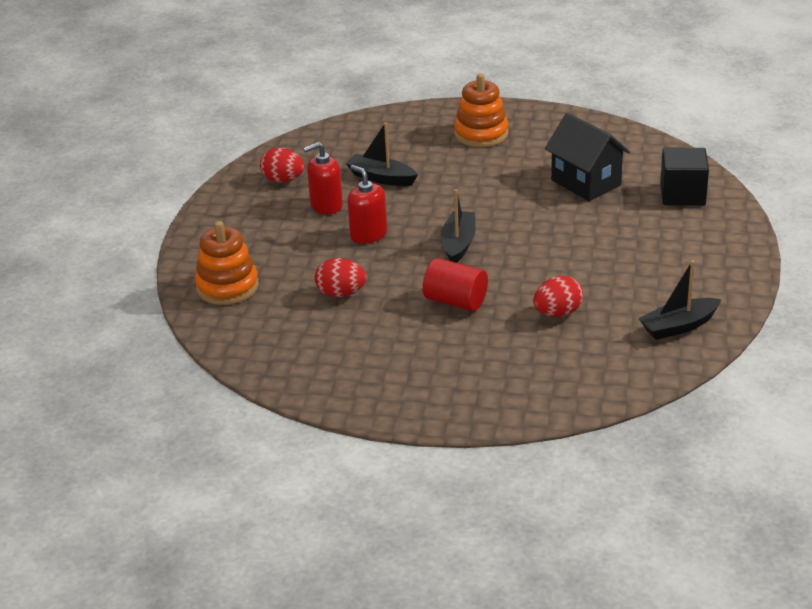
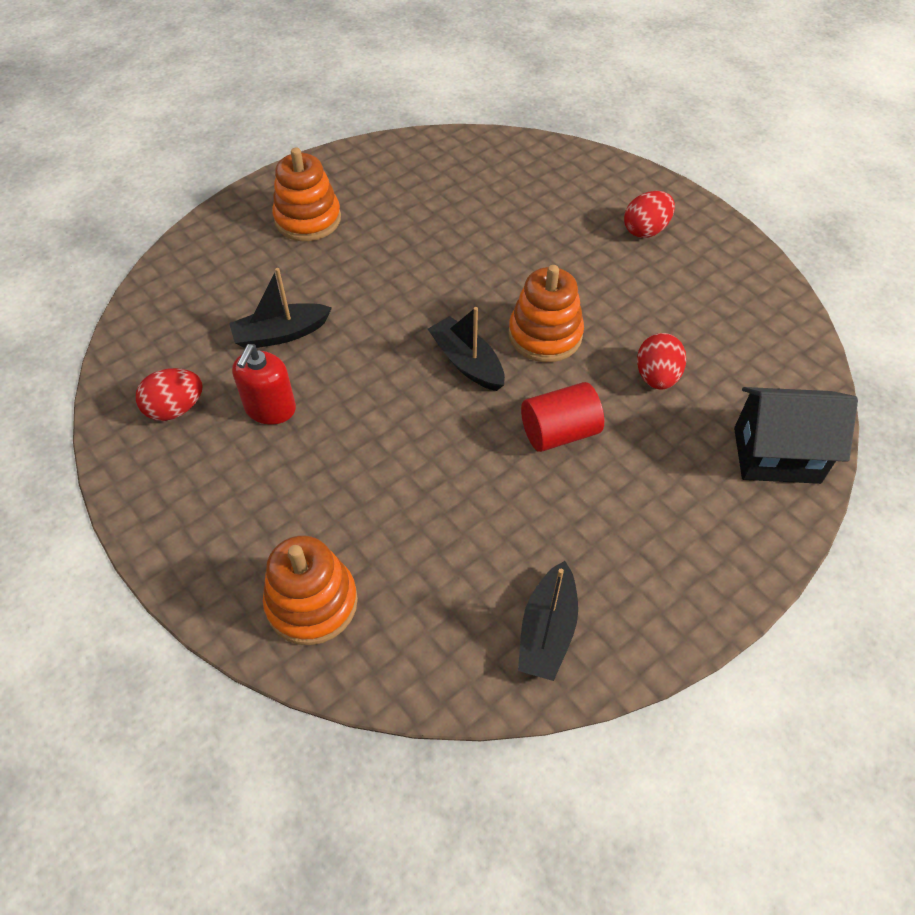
camera: 50 degrees left, 20 degrees up
(341, 293) = (443, 510): red egg -> red egg (645, 230)
(368, 234) = (366, 414): red soap dispenser -> none
(525, 258) = (545, 335): none -> orange stacking toy
(586, 183) = (477, 216): black house -> black house (776, 455)
(678, 326) = (757, 318): black boat -> black boat (547, 630)
(682, 194) = (567, 179): black cube -> none

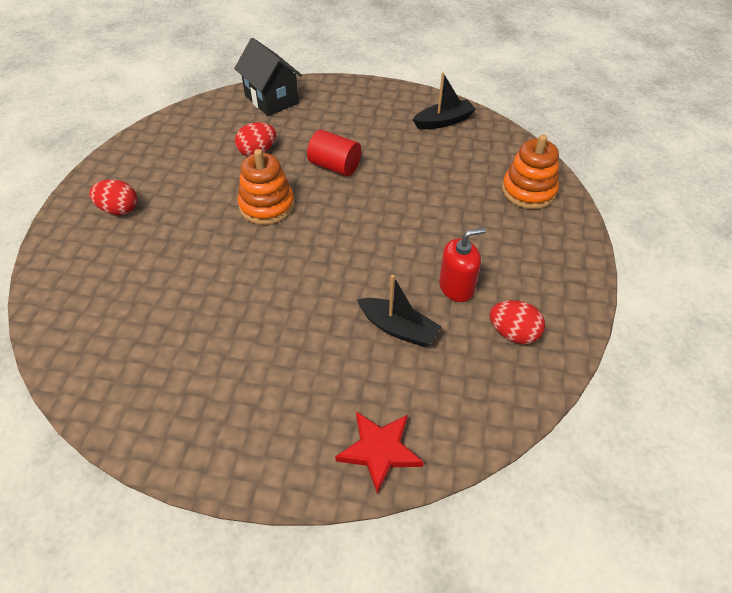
camera: 130 degrees left, 5 degrees down
(202, 256) = (379, 450): none -> red star
(308, 219) = (267, 409): orange stacking toy -> none
(467, 362) = (324, 225): black boat -> none

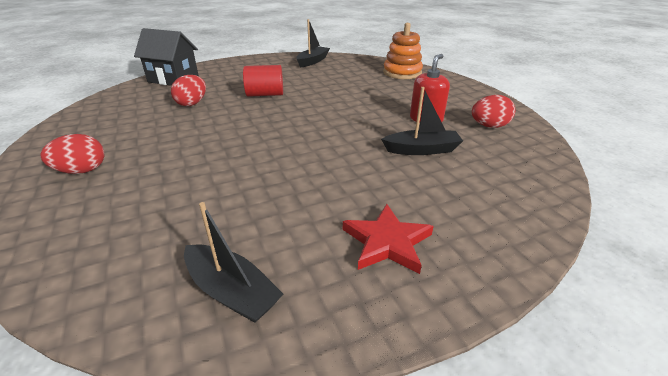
camera: 35 degrees left, 15 degrees down
(126, 384) = (231, 291): none -> black boat
(267, 206) = (235, 126): orange stacking toy -> none
(379, 450) = (514, 218): red star -> red star (387, 242)

